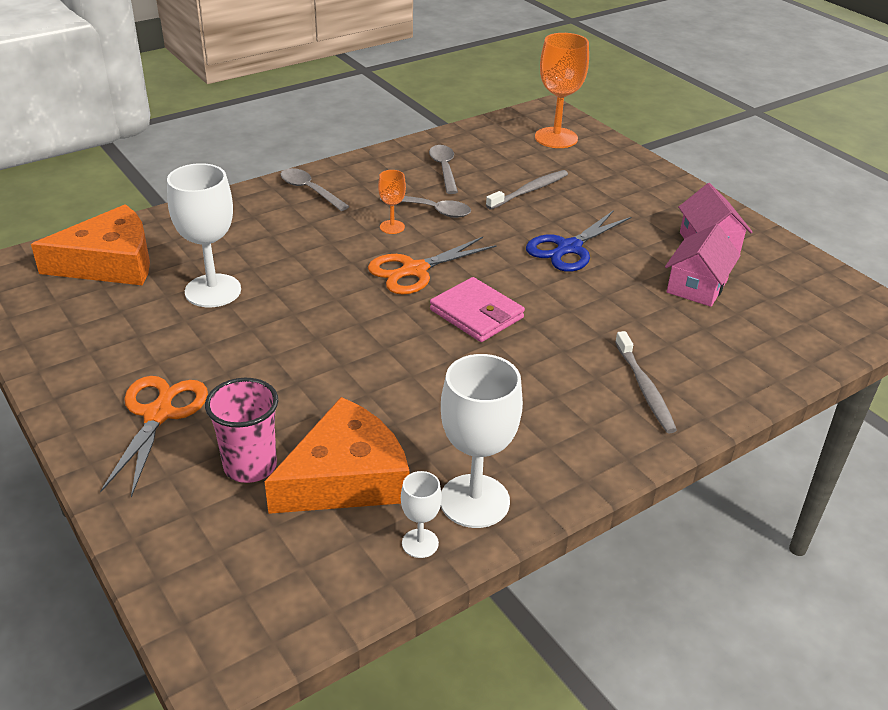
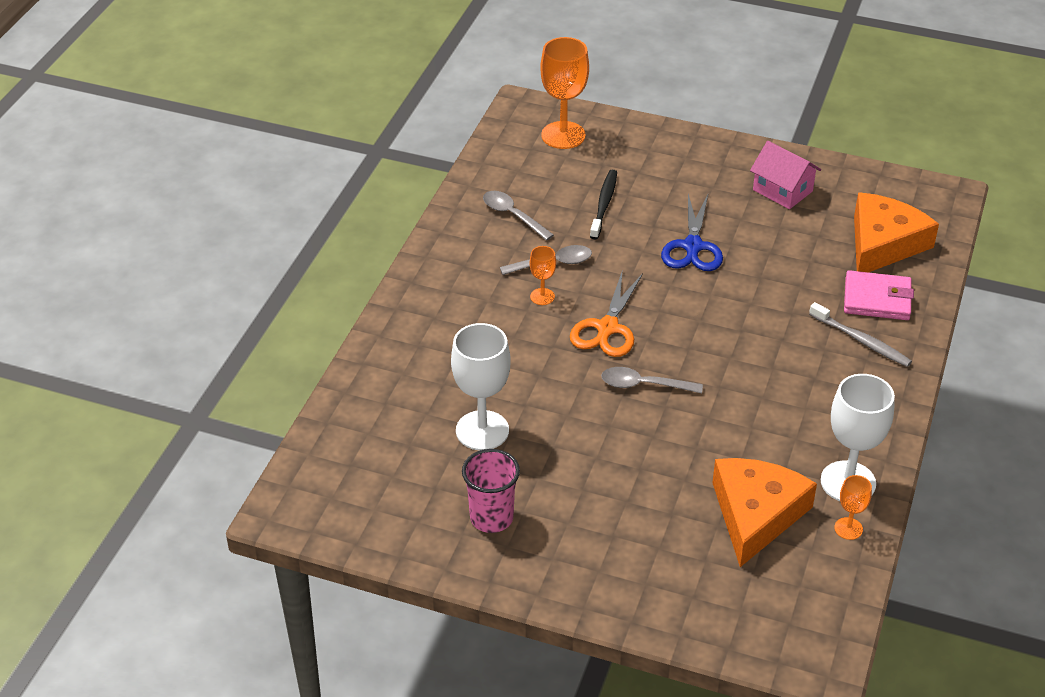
camera: 35 degrees left, 5 degrees up
(109, 262) = (364, 452): orange cheese -> orange cheese (883, 244)
(158, 414) = (580, 548): orange scissors -> none
(250, 466) = (688, 544): pink cup -> pink cup (491, 518)
(309, 190) = (432, 295): grey spoon -> grey spoon (644, 385)
(420, 543) = (848, 528): white goblet -> orange goblet
(476, 314) = (694, 342): pink wallet -> pink wallet (877, 299)
(529, 191) = (604, 204): grey toothbrush -> black toothbrush
(697, 286) = (811, 235): pink house -> none

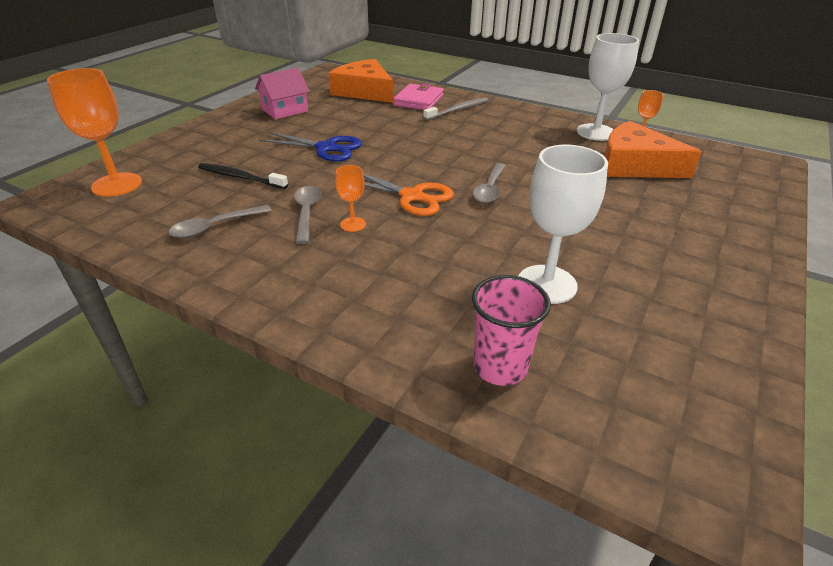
camera: 80 degrees left, 5 degrees down
(491, 518) = (676, 292): pink cup -> pink cup (500, 367)

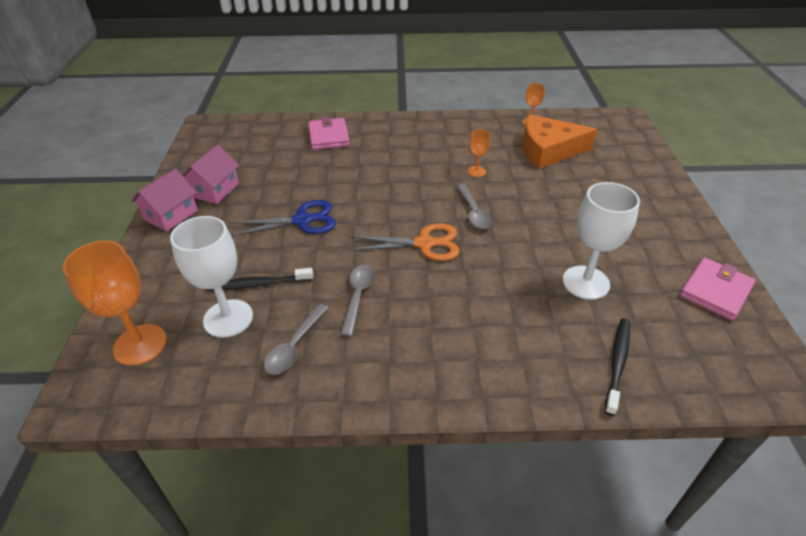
camera: 30 degrees left, 5 degrees up
(235, 116) = (171, 215): none -> pink house
(306, 213) = (358, 296): grey spoon -> grey spoon turned 45 degrees clockwise
(353, 224) = (407, 291): orange goblet -> orange goblet (476, 171)
(364, 91) = (268, 141): orange cheese -> none
(458, 110) = (372, 137): grey toothbrush -> none
(500, 367) = (617, 363): pink cup -> black toothbrush
(595, 132) = (496, 126): white goblet -> white goblet (228, 318)
(715, 355) = (715, 291): none -> pink wallet

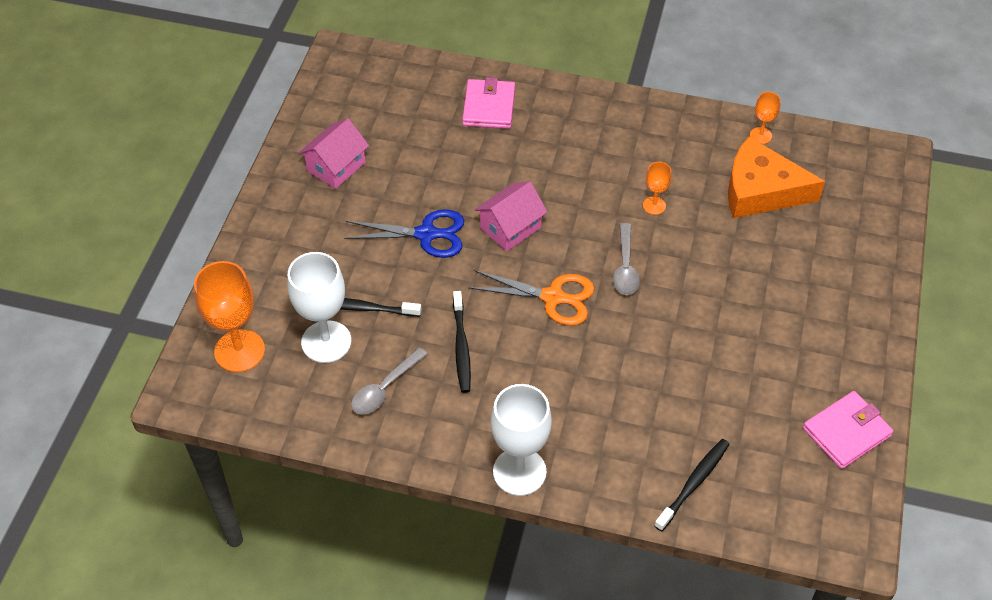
camera: 15 degrees right, 10 degrees up
(171, 215) = (283, 194): pink house -> pink house (510, 228)
(358, 296) = (461, 347): grey spoon -> black toothbrush
(585, 282) = (709, 388): white goblet -> white goblet (519, 471)

